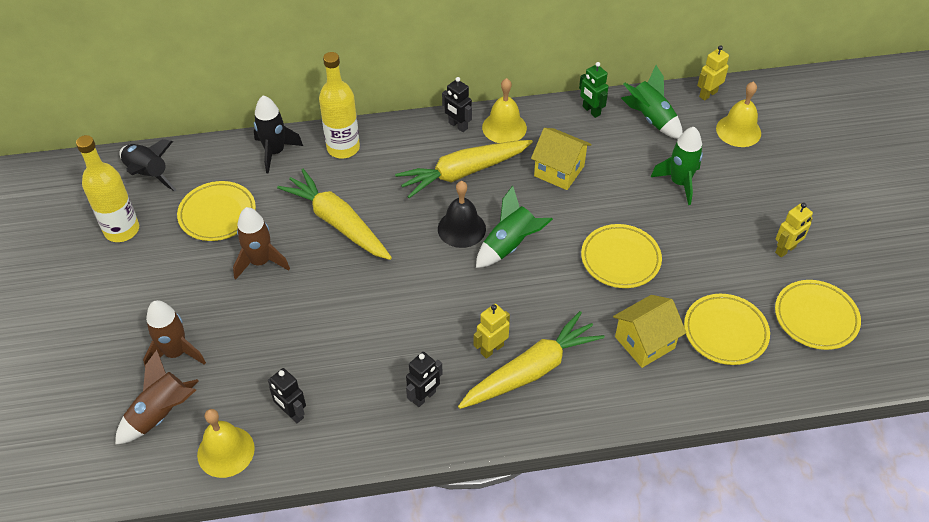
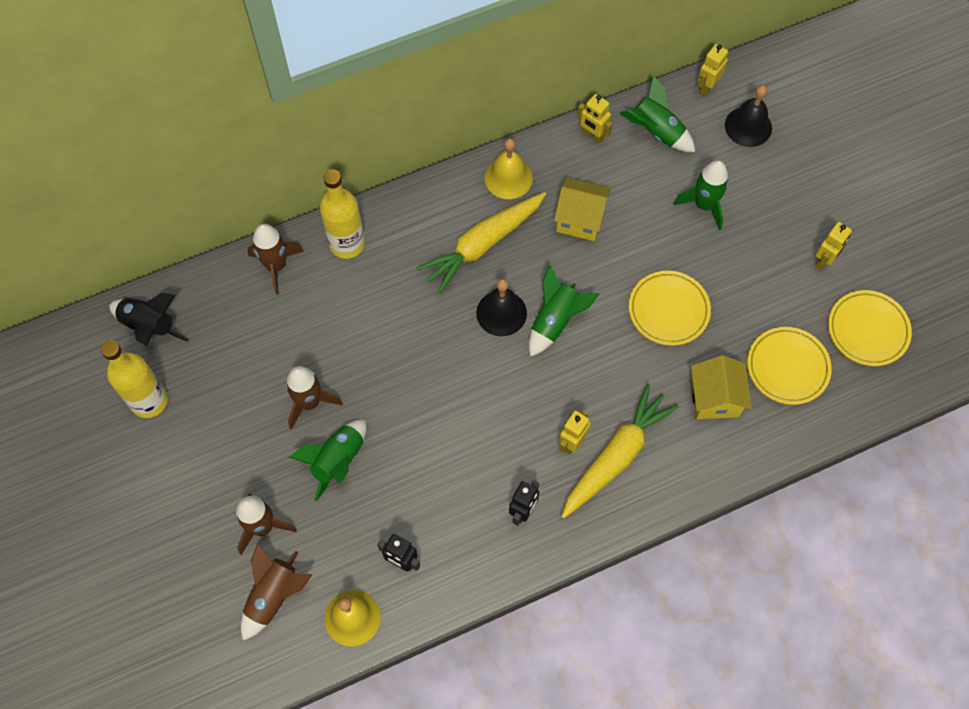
camera: 15 degrees left, 15 degrees up
(217, 214) = (243, 357): yellow plate -> none
(267, 314) = (338, 461): none -> green rocket
(275, 152) = (276, 266): black rocket -> brown rocket
(337, 222) = (372, 336): yellow carrot -> none
(457, 126) = (459, 187): black robot -> none
(591, 111) = (592, 136): green robot -> yellow robot
(644, 342) = (715, 398): yellow house -> yellow house turned 45 degrees counterclockwise
(738, 131) = (748, 126): yellow bell -> black bell

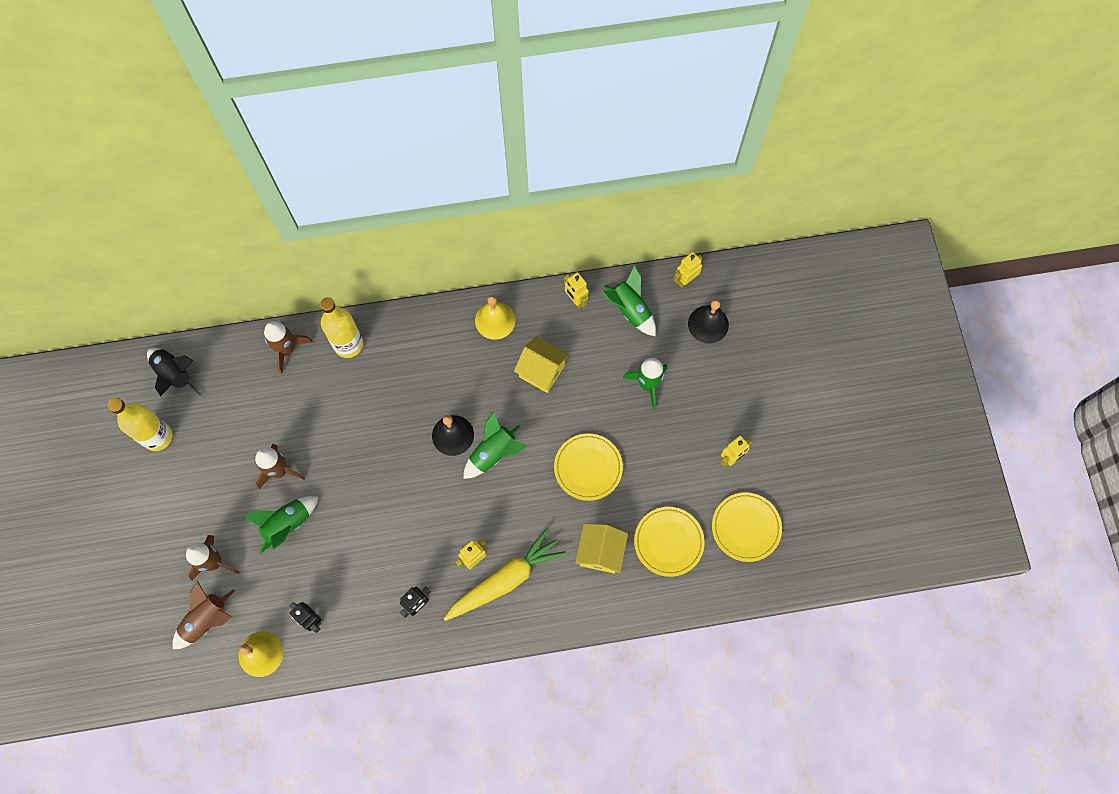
camera: 15 degrees right, 5 degrees up
(482, 245) = (456, 373): yellow carrot -> none

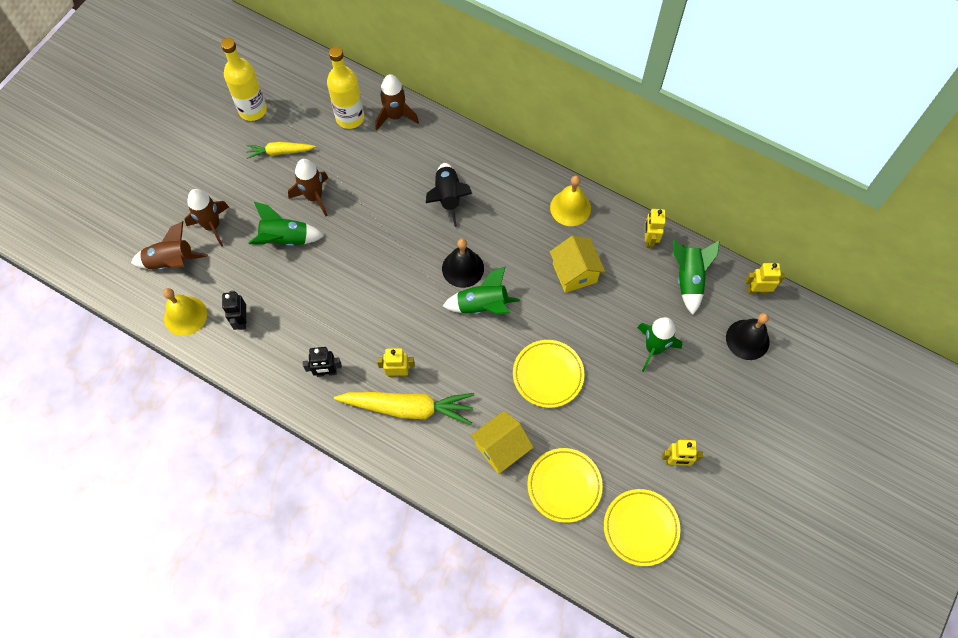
camera: 40 degrees right, 5 degrees down
(175, 375) = (302, 77): black rocket -> black rocket (448, 197)
(215, 455) = (280, 152): none -> yellow carrot
(348, 344) = (442, 145): yellow bottle -> yellow bottle (350, 118)

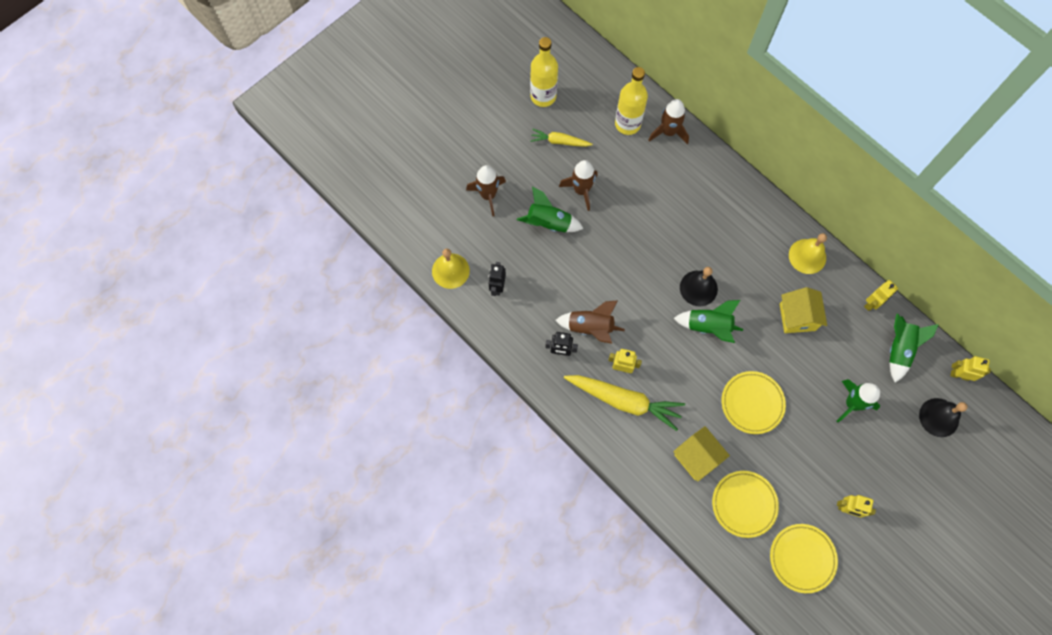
camera: 15 degrees right, 5 degrees up
(171, 262) = (447, 219): brown rocket -> brown rocket (590, 327)
(448, 197) = (699, 219): black rocket -> none
(501, 448) = (696, 457): yellow house -> yellow house turned 75 degrees clockwise
(649, 240) = (872, 303): yellow robot -> yellow robot turned 150 degrees counterclockwise

